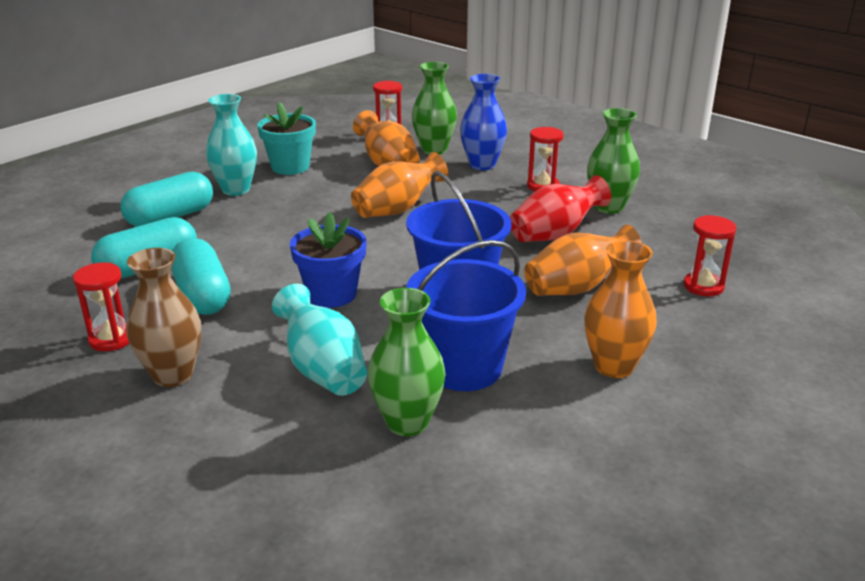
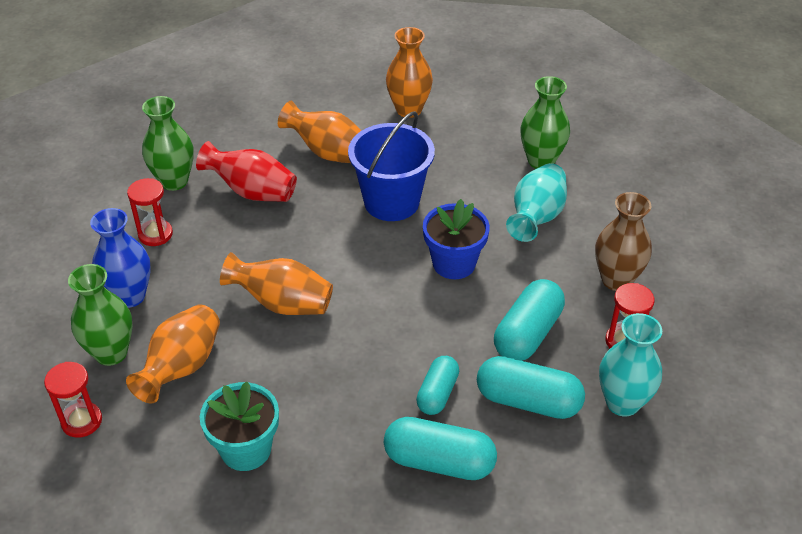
camera: 125 degrees left, 15 degrees up
(220, 236) = (437, 393): none -> turquoise capsule
(236, 189) = (338, 455): turquoise vase -> turquoise vase (622, 402)
(464, 368) = (471, 162): blue bucket -> none
(703, 286) = (275, 102): red hourglass -> none

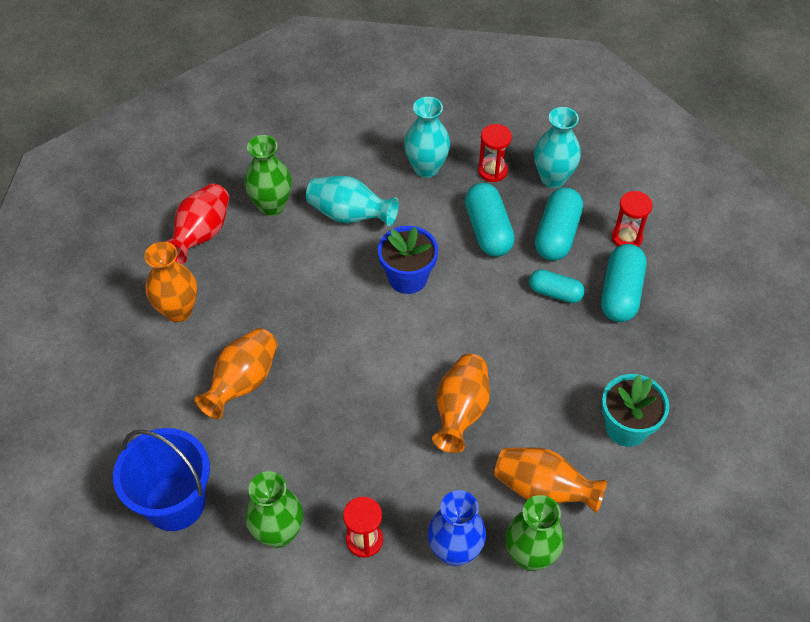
camera: 90 degrees left, 10 degrees up
(82, 421) = (613, 567): red hourglass -> red hourglass (626, 237)
(252, 192) = (301, 451): red vase -> red vase (201, 235)
(391, 202) = (323, 325): blue bucket -> blue bucket (175, 502)
(527, 334) = (488, 230): turquoise capsule -> turquoise capsule turned 45 degrees clockwise
(616, 280) = (426, 168): brown vase -> turquoise vase

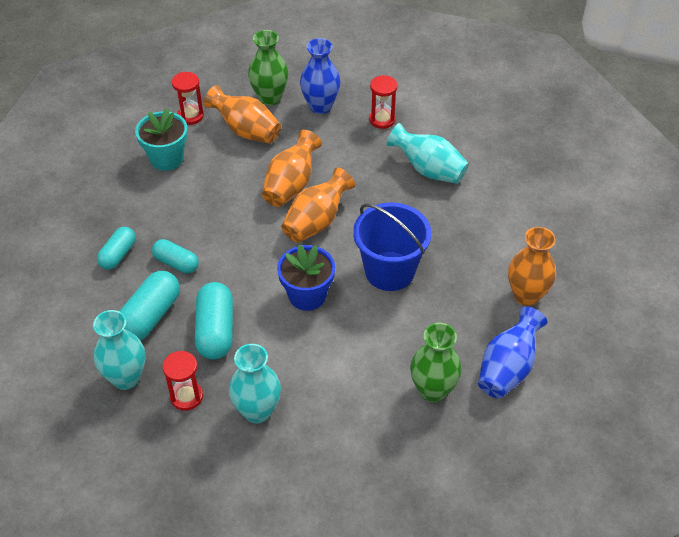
camera: 170 degrees left, 5 degrees down
(175, 502) = (519, 157): blue bucket -> blue bucket (389, 271)
(201, 235) = (507, 368): red vase -> blue vase
(243, 382) = (467, 228): orange vase -> orange vase (316, 221)
(278, 533) = (443, 130): green vase -> none
(349, 215) = (351, 367): turquoise vase -> turquoise vase (428, 170)
(620, 293) = (118, 255): turquoise capsule -> turquoise capsule, size x0.64
(626, 237) = (85, 304): red hourglass -> red hourglass (190, 116)

